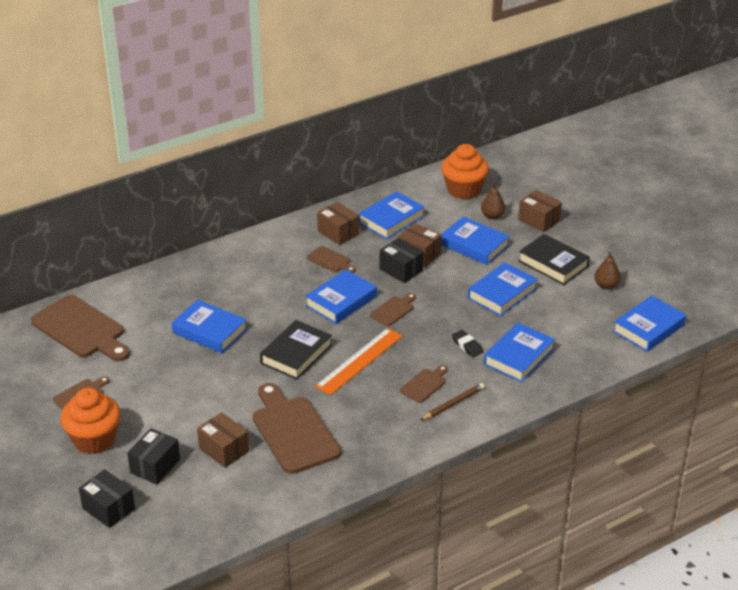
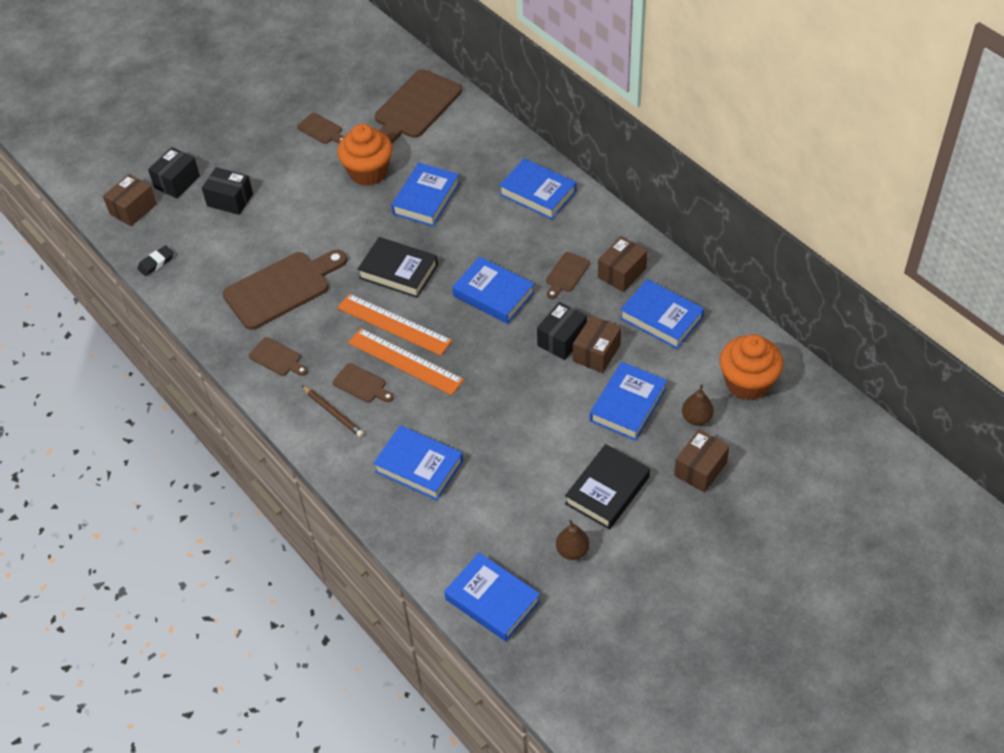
camera: 85 degrees right, 15 degrees up
(94, 440) = (262, 153): orange cupcake -> orange cupcake (368, 172)
(224, 450) = (253, 242): brown box -> brown box (133, 209)
(393, 310) = (485, 342): brown cutting board -> brown cutting board (277, 358)
(404, 357) = (405, 361): none -> orange ruler
(467, 346) = (432, 416): black eraser -> black eraser (156, 263)
(502, 293) = (535, 441): blue book -> blue book (538, 193)

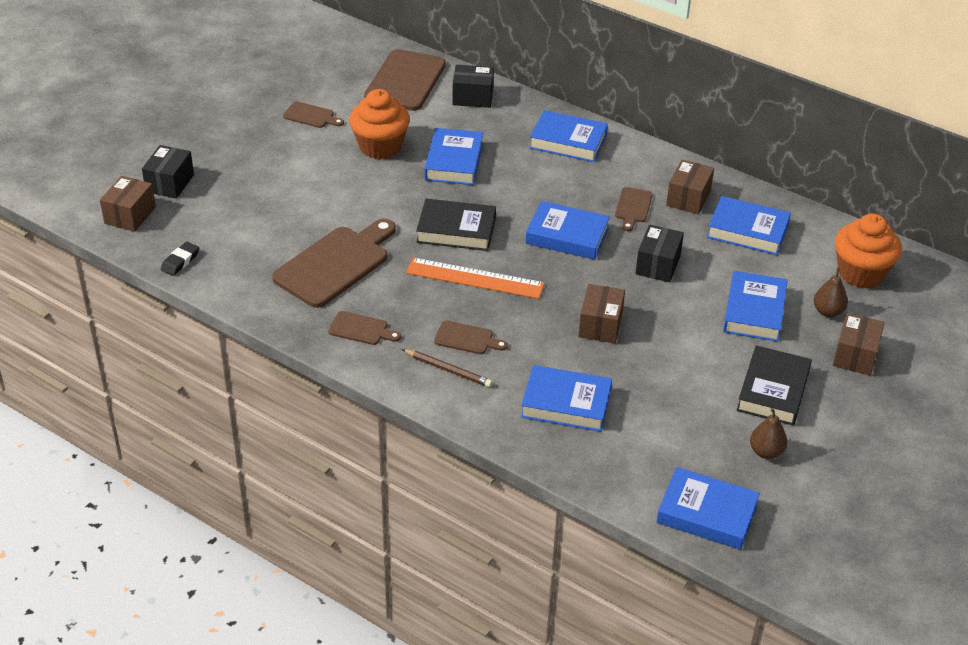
camera: 20 degrees left, 10 degrees down
(230, 200) = (238, 192): black box -> black box (473, 97)
(405, 361) = (503, 310): orange ruler -> none
(596, 353) = (699, 271): brown box -> brown box (600, 325)

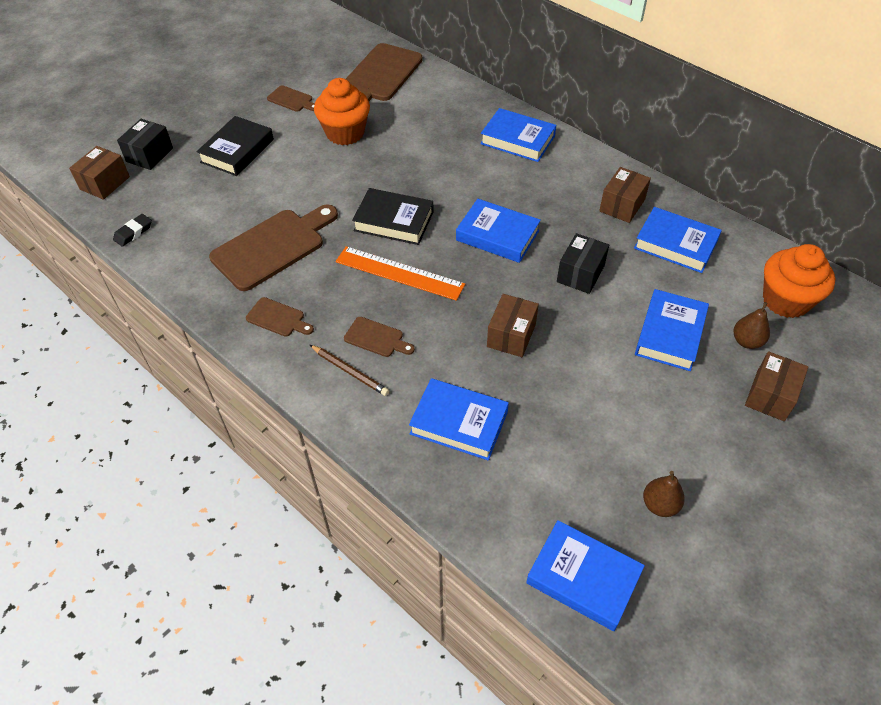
camera: 10 degrees right, 10 degrees up
(454, 162) = (408, 152): blue book -> none
(473, 97) = (439, 92): black box -> none
(633, 207) = (566, 211): brown cutting board -> none
(773, 391) = (677, 429): black book -> black book (237, 151)

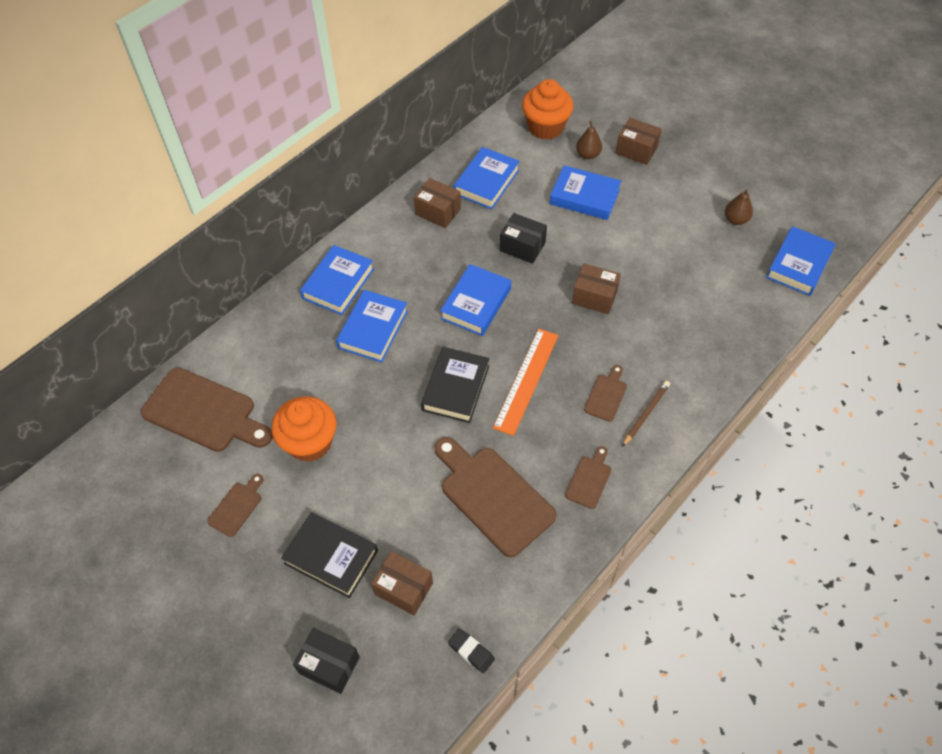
camera: 90 degrees left, 5 degrees up
(105, 183) = (381, 711): brown box -> brown box (403, 588)
(459, 423) = (687, 334): blue book -> blue book (373, 329)

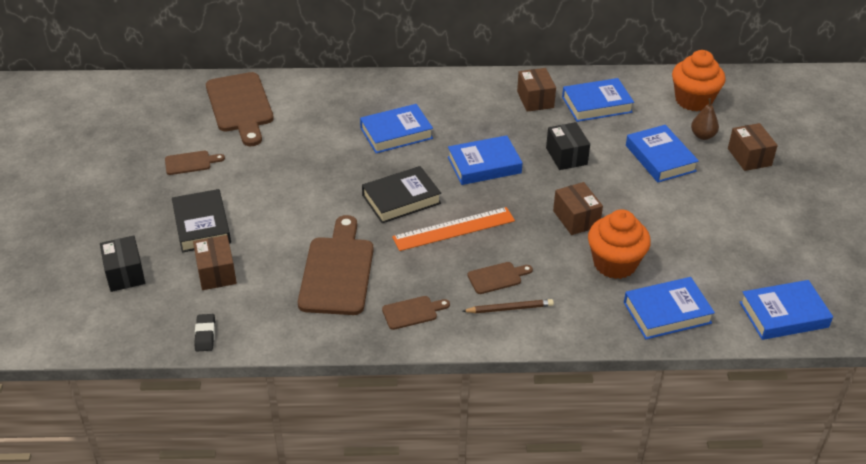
camera: 45 degrees right, 15 degrees down
(309, 442) = (274, 162): orange cupcake -> orange cupcake (614, 264)
(338, 283) = (411, 96): blue book -> blue book (667, 313)
(735, 220) = (770, 251): brown pear -> none

